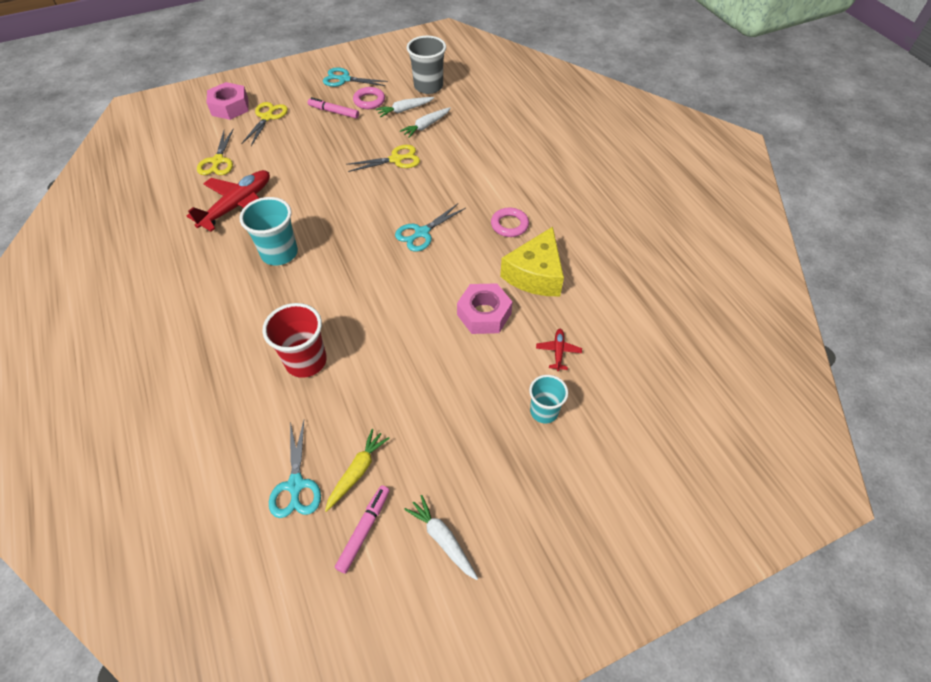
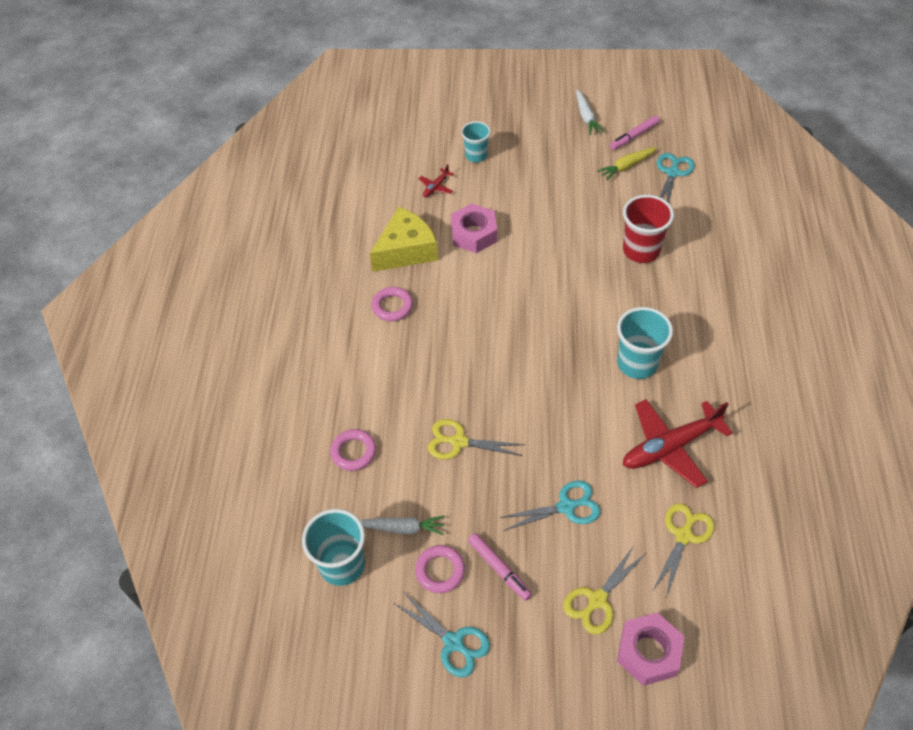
camera: 150 degrees left, 0 degrees up
(421, 233) = (483, 331): turquoise scissors -> turquoise scissors (566, 507)
(426, 126) = (392, 484): white carrot -> none
(428, 86) = (342, 565): grey cup -> turquoise cup
(463, 132) = (353, 452): none -> pink ring

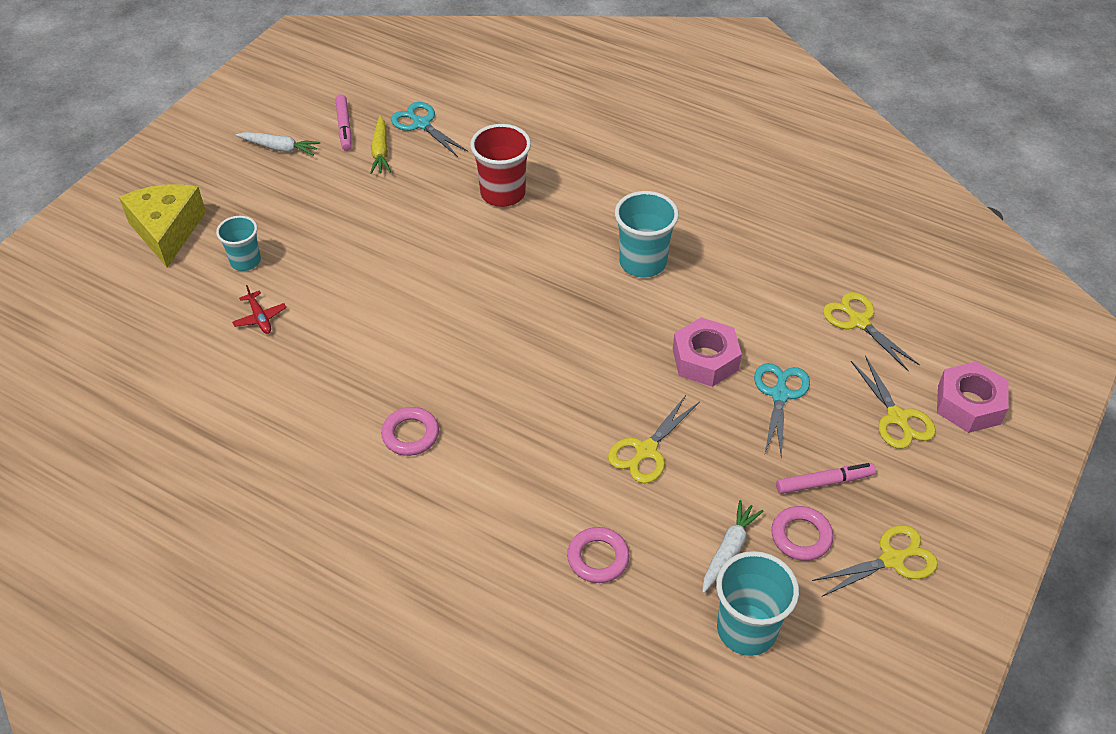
camera: 65 degrees left, 5 degrees down
(406, 250) = (335, 386): yellow cheese -> yellow cheese (167, 231)
(454, 642) = (892, 559): turquoise scissors -> yellow scissors
(474, 234) = (364, 314): pink nut -> pink nut (705, 359)
(670, 446) = (756, 284): red plane -> none

